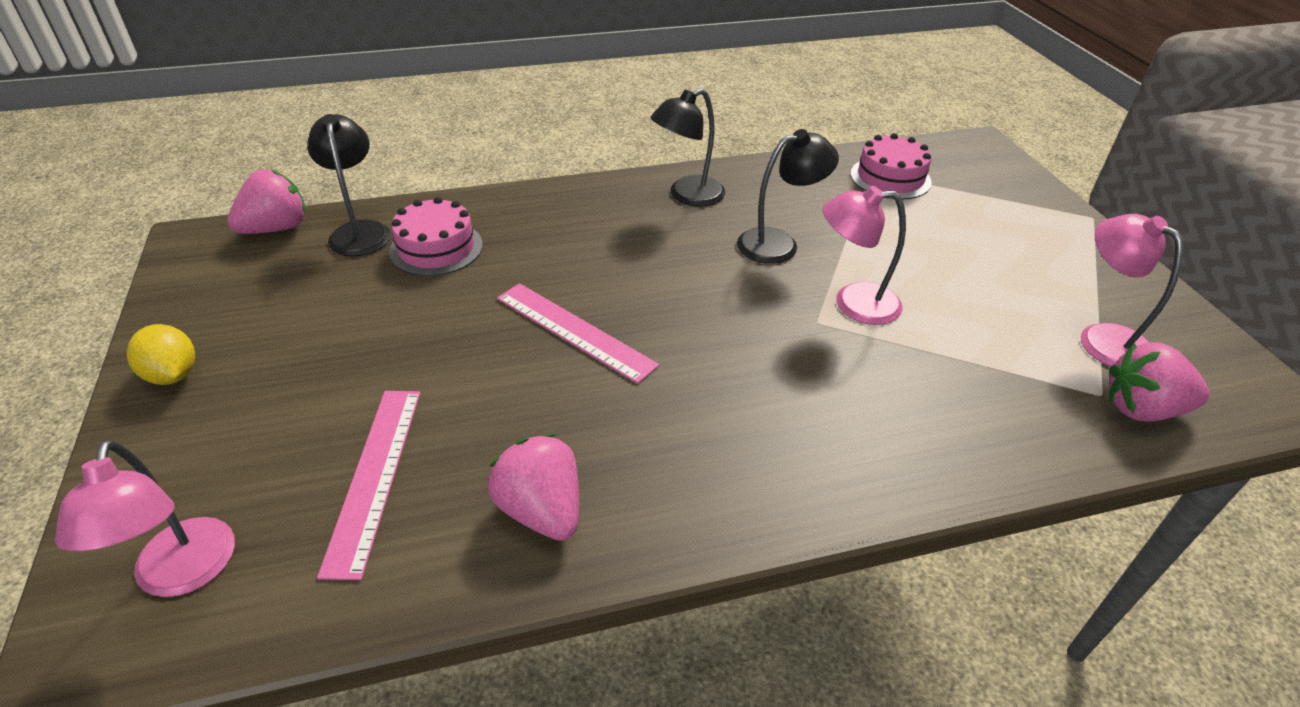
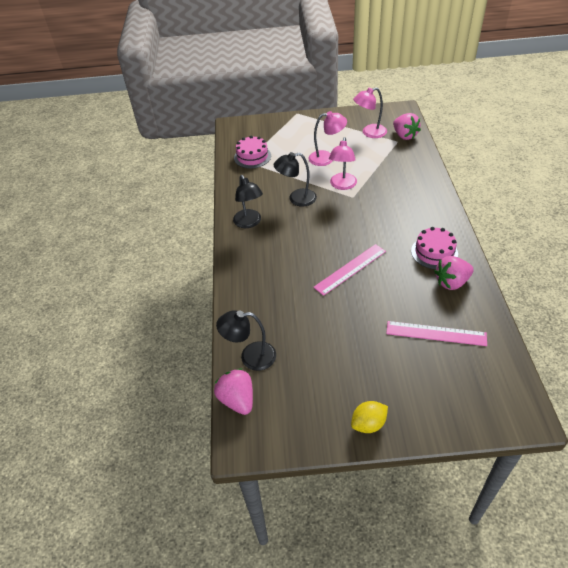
camera: 75 degrees left, 5 degrees up
(182, 575) = (488, 390): pink lamp -> pink lamp (327, 158)
(436, 248) = (275, 321): pink cake -> pink cake (434, 252)
(778, 243) = (296, 199): black lamp -> black lamp turned 90 degrees counterclockwise
(1142, 409) = (404, 135): pink strawberry -> pink strawberry turned 45 degrees counterclockwise

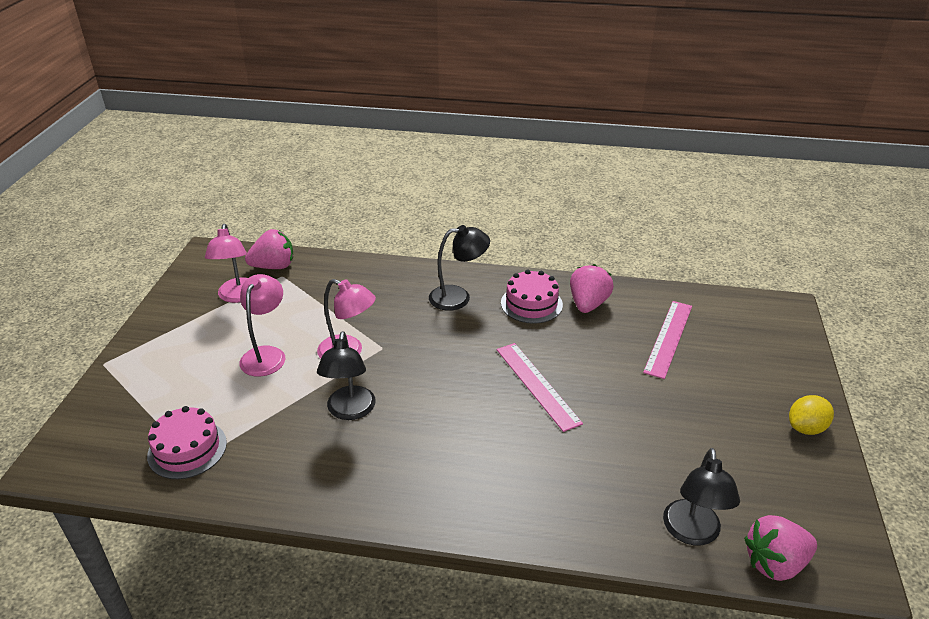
camera: 80 degrees left, 10 degrees down
(249, 223) = (379, 485): black lamp -> black lamp (458, 297)
(368, 424) = (806, 428): yellow lemon -> yellow lemon turned 75 degrees clockwise
(451, 282) = (588, 304): pink strawberry -> pink strawberry turned 150 degrees counterclockwise

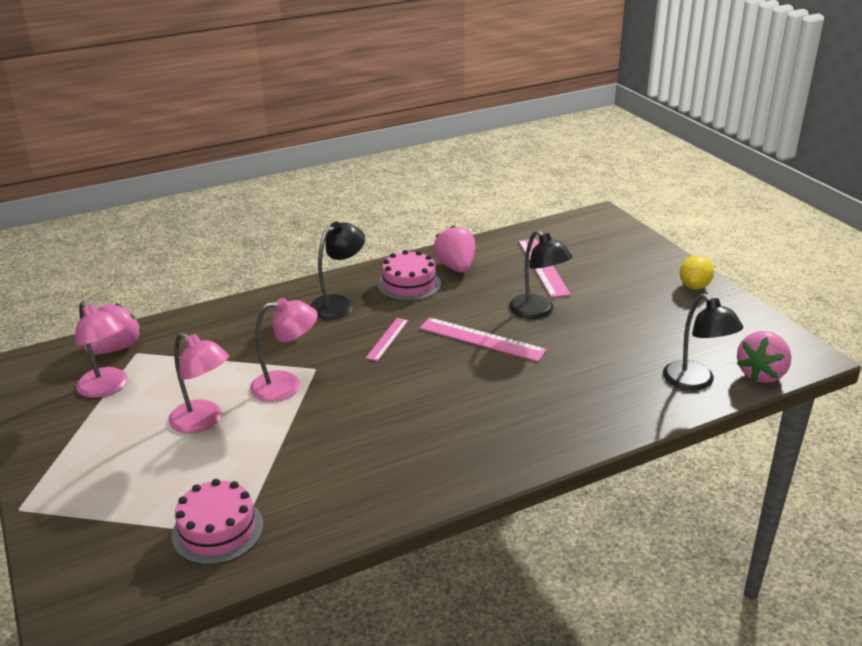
camera: 35 degrees left, 5 degrees down
(266, 354) = (203, 421): pink lamp -> pink lamp turned 150 degrees clockwise
(350, 411) = (344, 427): black lamp -> black lamp (537, 311)
(462, 347) = (387, 339): none -> pink ruler

